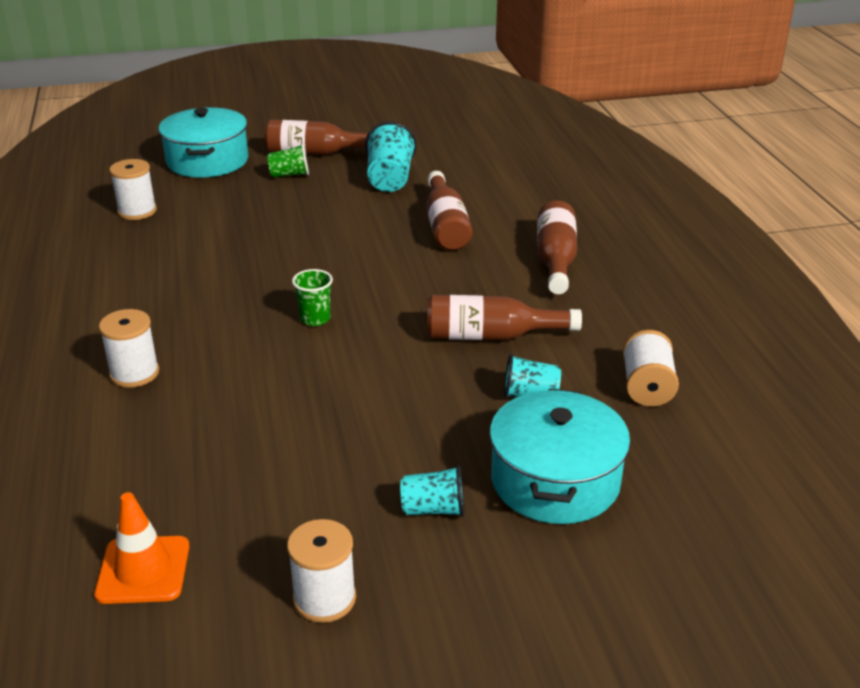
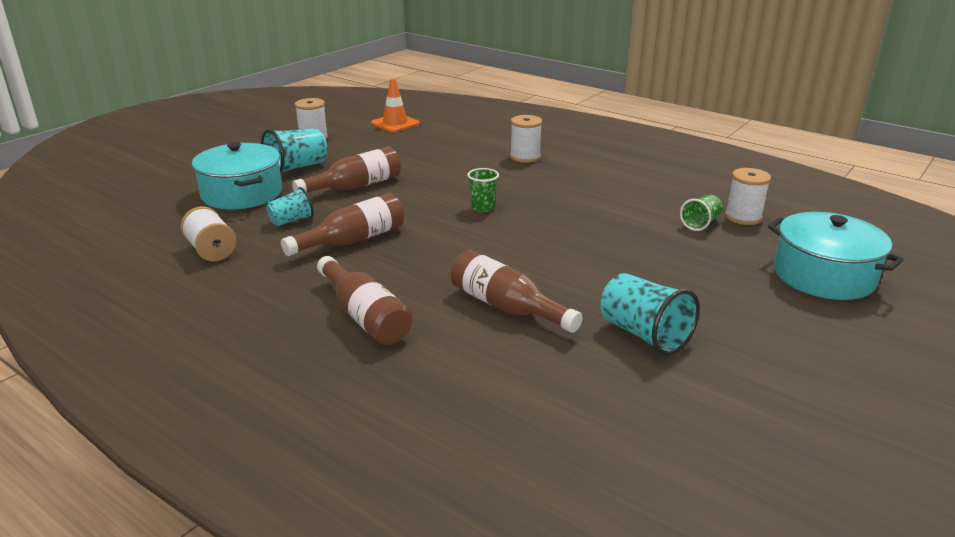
camera: 140 degrees right, 5 degrees down
(289, 175) = (732, 295): green cup -> green cup (700, 223)
(316, 153) = (774, 332): brown bottle -> brown bottle (355, 186)
(434, 509) = (296, 168): turquoise cup -> turquoise cup, size x1.63

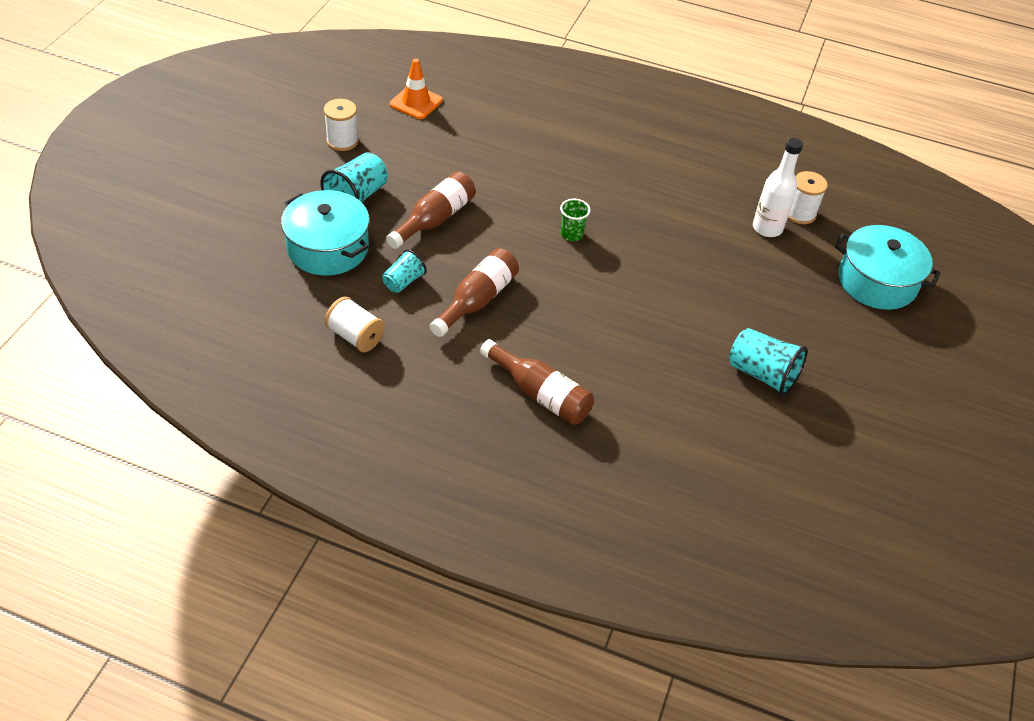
camera: 20 degrees left, 20 degrees up
(506, 307) = (648, 362): brown bottle -> none
(525, 157) = (577, 146): white spool -> none
(700, 223) = (767, 228): green cup -> white bottle

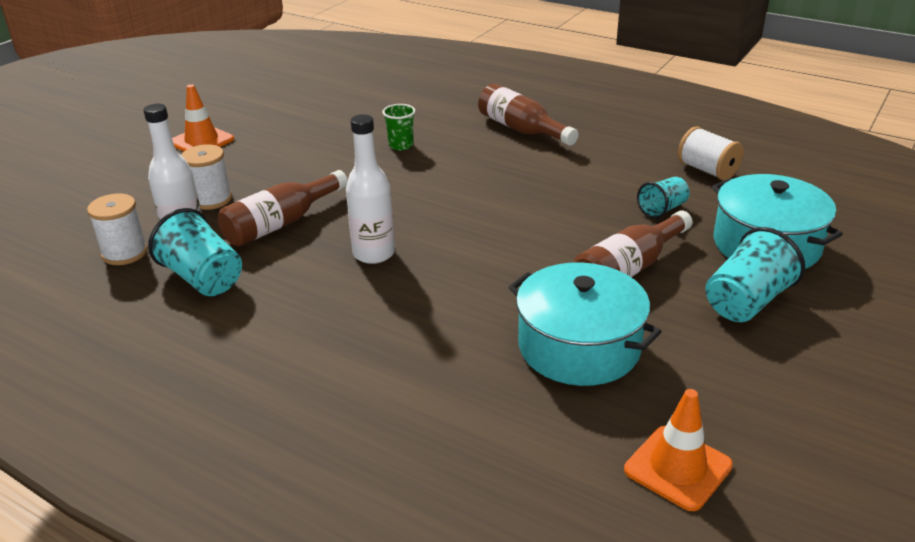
camera: 165 degrees left, 15 degrees down
(342, 141) = (800, 392): white spool -> white spool (211, 199)
(477, 300) = (576, 191): brown bottle -> brown bottle (281, 223)
(571, 234) = (445, 244): green cup -> green cup (401, 145)
(621, 223) = (373, 254): none -> white bottle
(762, 374) = (305, 132): turquoise cup -> turquoise cup (203, 278)
(853, 351) = (201, 141): none -> orange traffic cone
(877, 281) = (111, 186): turquoise pot -> turquoise pot (579, 347)

